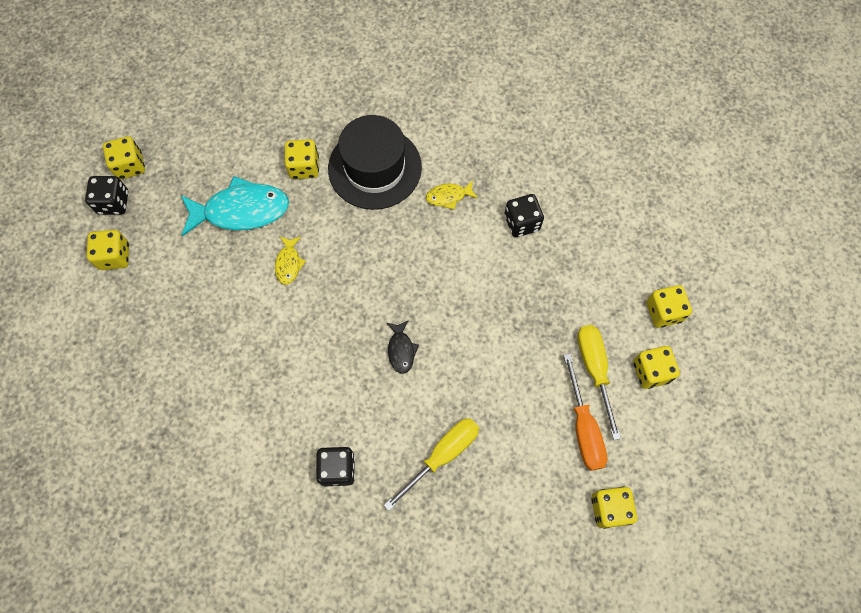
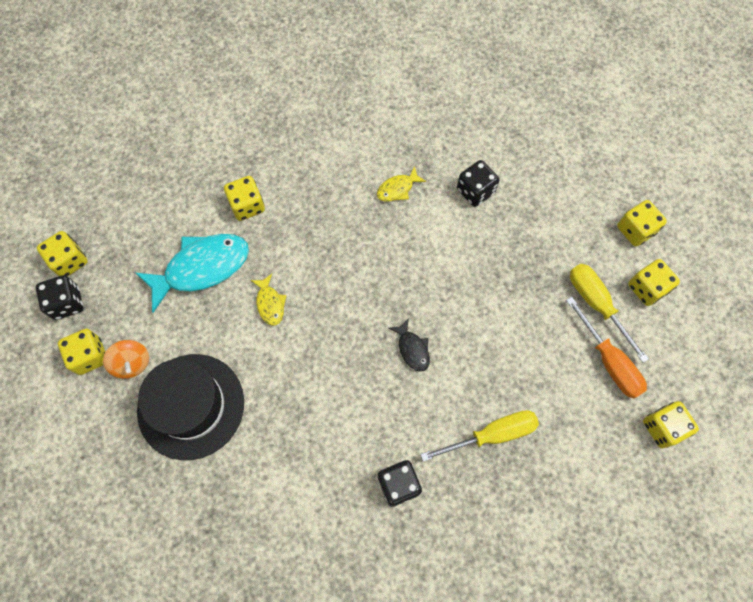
camera: 20 degrees left, 0 degrees up
(148, 275) = (132, 363): none -> orange spinning top
(375, 168) = (316, 184): black hat -> black hat (191, 406)
(442, 455) = (492, 435): yellow screwdriver -> yellow screwdriver turned 45 degrees clockwise

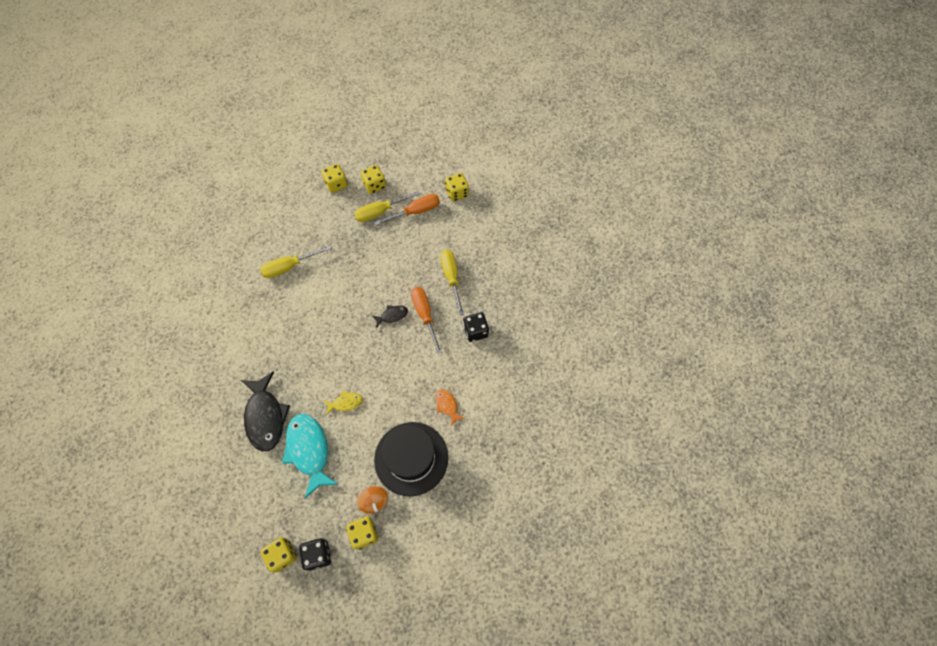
camera: 85 degrees left, 5 degrees down
(132, 363) = (374, 501): orange spinning top -> orange spinning top turned 90 degrees clockwise
(247, 206) = (265, 416): yellow dice -> black fish
(271, 450) = (447, 405): none -> orange fish
(397, 189) = (276, 314): yellow fish -> none
(418, 399) = (425, 315): none -> orange screwdriver
(475, 191) = (289, 267): black dice -> yellow screwdriver

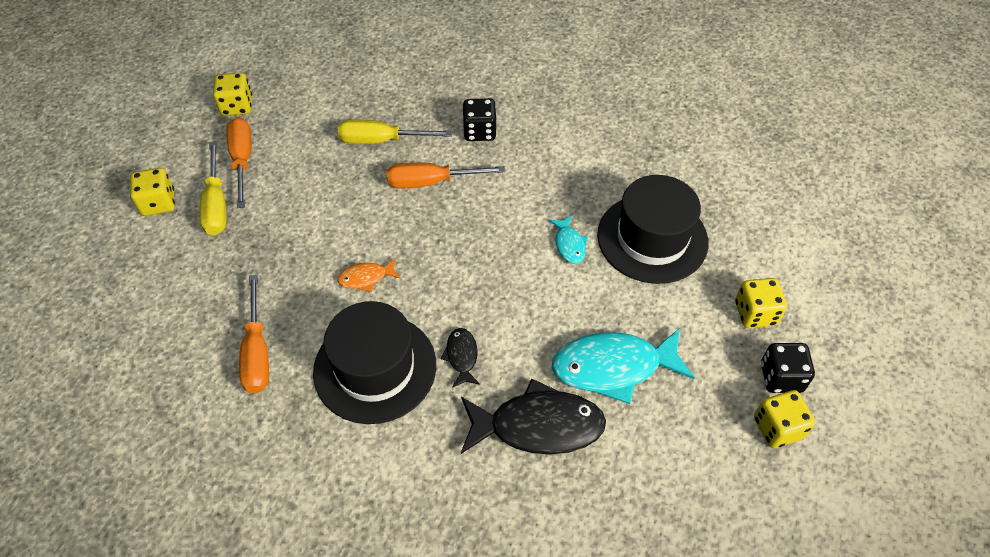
camera: 75 degrees left, 10 degrees down
(289, 267) = (257, 352): yellow screwdriver -> orange screwdriver
(289, 325) = (375, 368): none -> black hat
(336, 184) = (122, 256): yellow dice -> none
(345, 403) = (545, 305): yellow fish -> none
(374, 501) = (709, 293): orange spinning top -> none
(392, 316) = (416, 221): black fish -> black fish (461, 356)
(394, 407) = (569, 244): none -> turquoise fish
(447, 405) = (582, 183): orange fish -> orange fish (366, 278)

